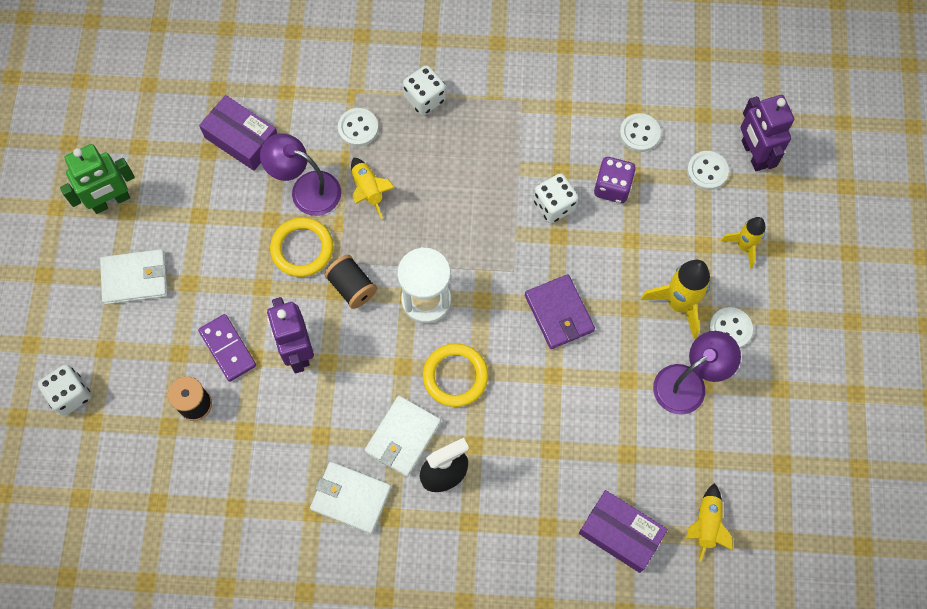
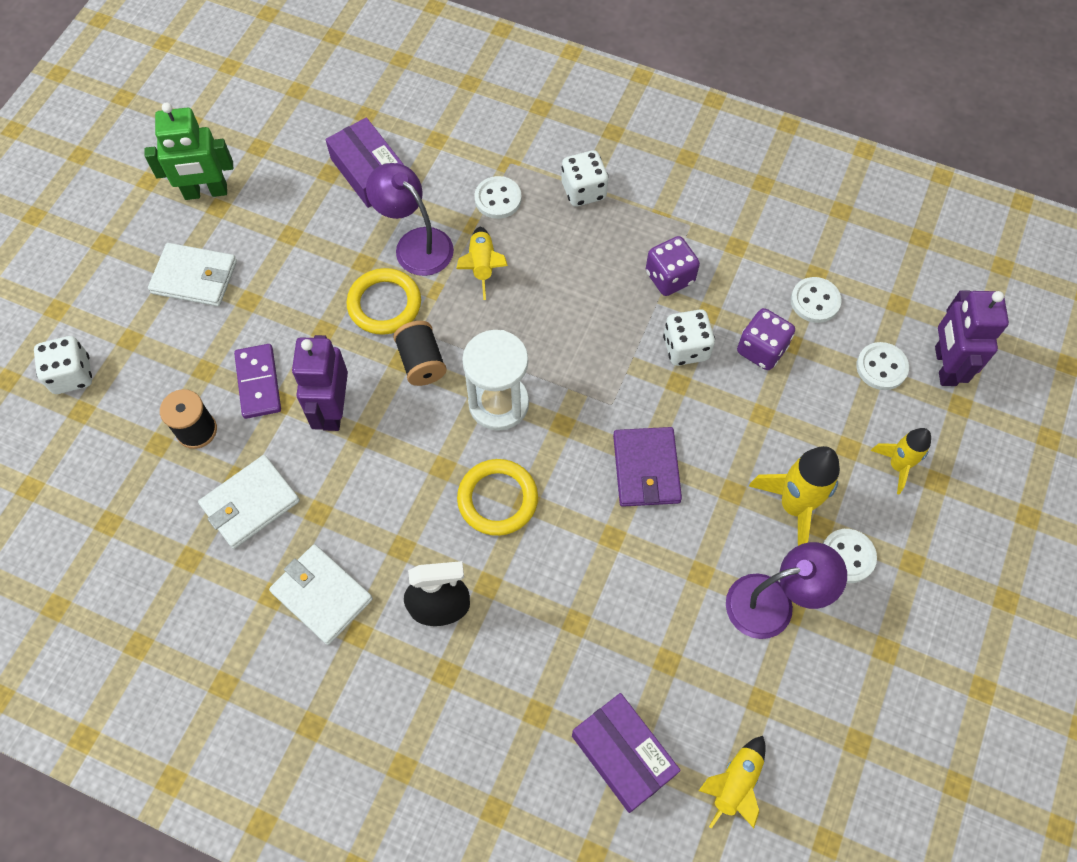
camera: 20 degrees right, 5 degrees down
(403, 437) = (410, 547): white wallet -> white wallet (250, 503)
(520, 151) = (669, 277): none -> purple dice

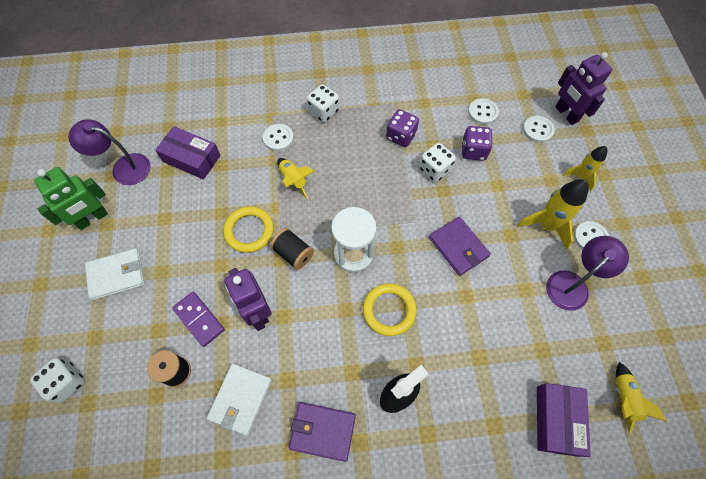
camera: 30 degrees left, 0 degrees up
(322, 595) = (322, 431): white wallet -> purple wallet
(415, 244) = (246, 186): purple lamp -> purple lamp (124, 167)
(623, 755) = (556, 420): purple box -> purple box turned 75 degrees clockwise

